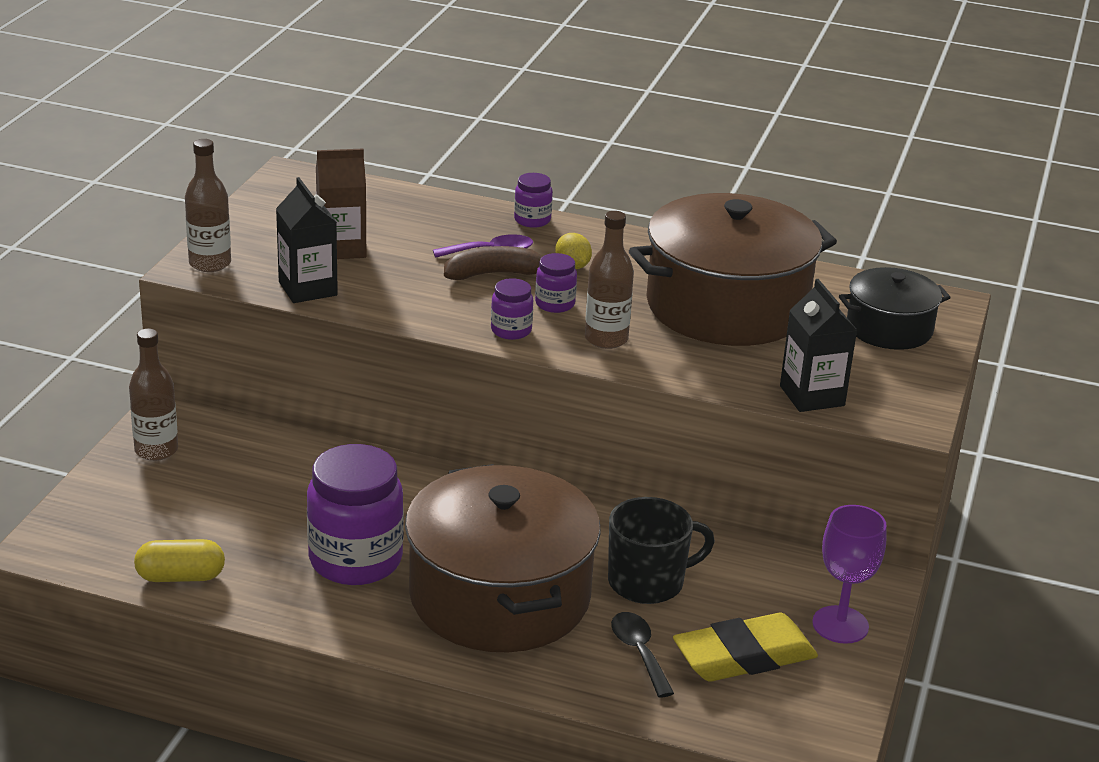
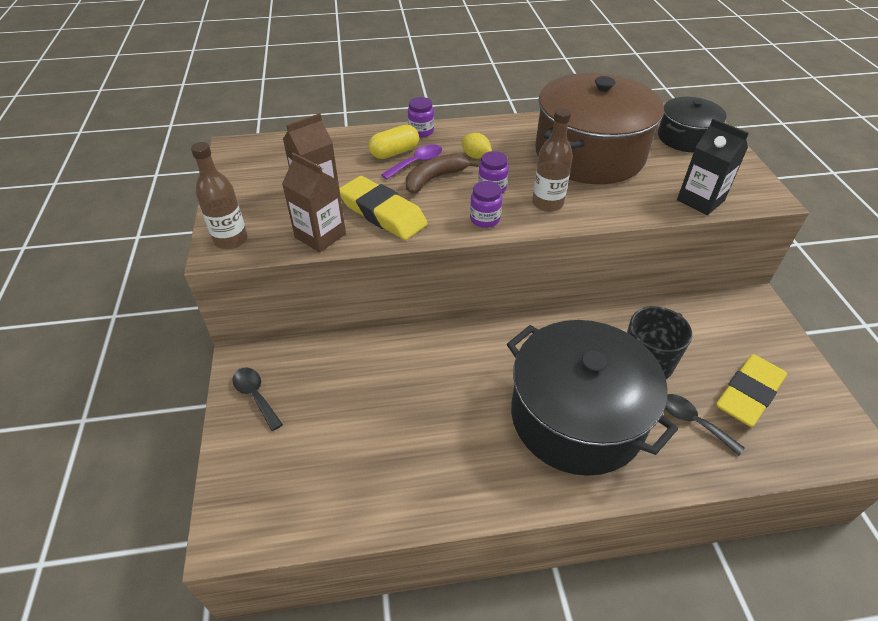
camera: 25 degrees left, 15 degrees up
(156, 450) = (255, 396): brown bottle -> black spoon
(180, 576) = (354, 510): yellow capsule -> yellow capsule (394, 152)
(308, 288) = (320, 236): black carton -> brown carton
(355, 560) = (464, 431): purple jar -> none
(397, 289) = (382, 213): none -> yellow eraser
(500, 596) = (577, 417): brown pot -> black pot
(840, 625) = (770, 343): purple goblet -> none

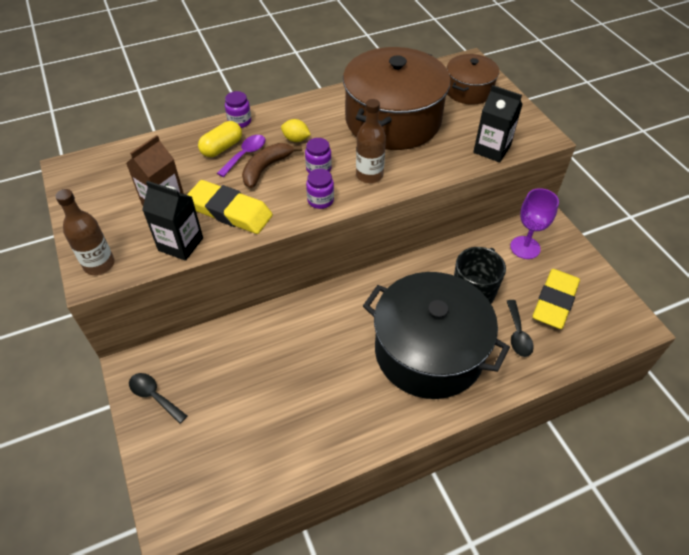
camera: 15 degrees left, 5 degrees up
(320, 236) = (180, 244): brown carton -> black carton
(685, 138) = (468, 90): black pot -> brown pot
(693, 422) = (517, 334): black spoon -> black spoon turned 120 degrees counterclockwise
(722, 325) = (525, 247): none -> purple goblet

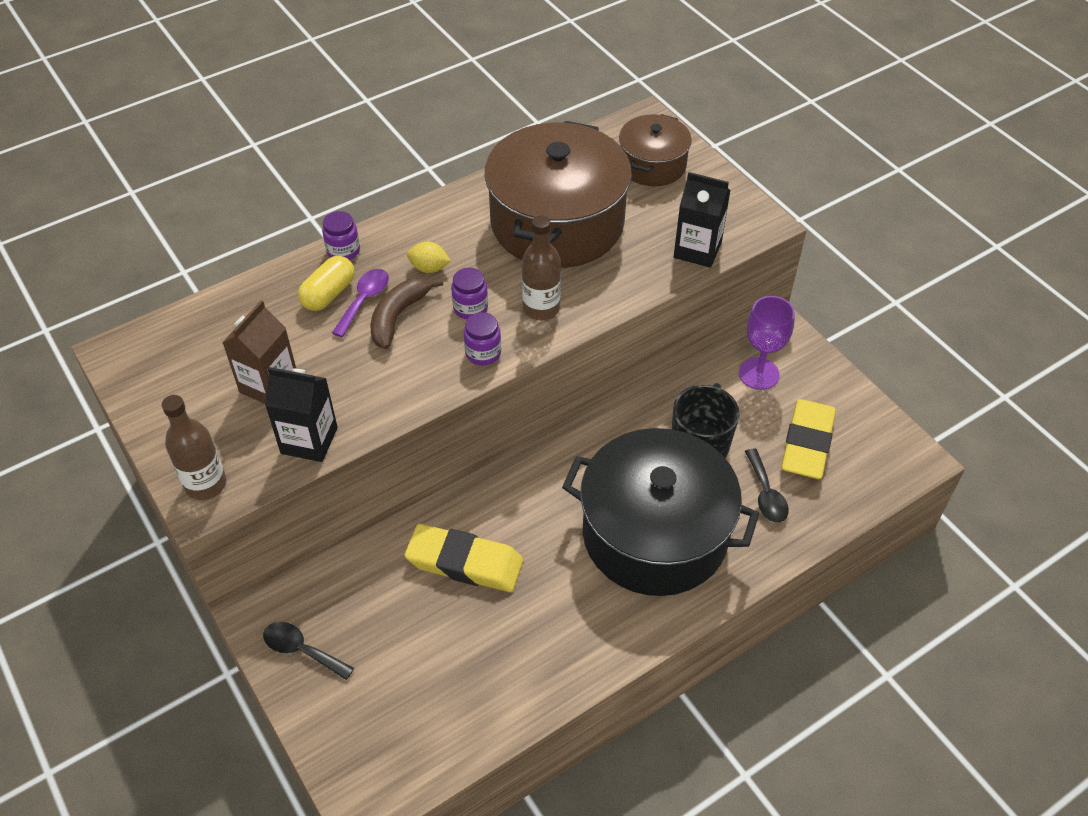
camera: 10 degrees left, 0 degrees up
(230, 211) = (364, 385): yellow eraser -> yellow eraser (464, 563)

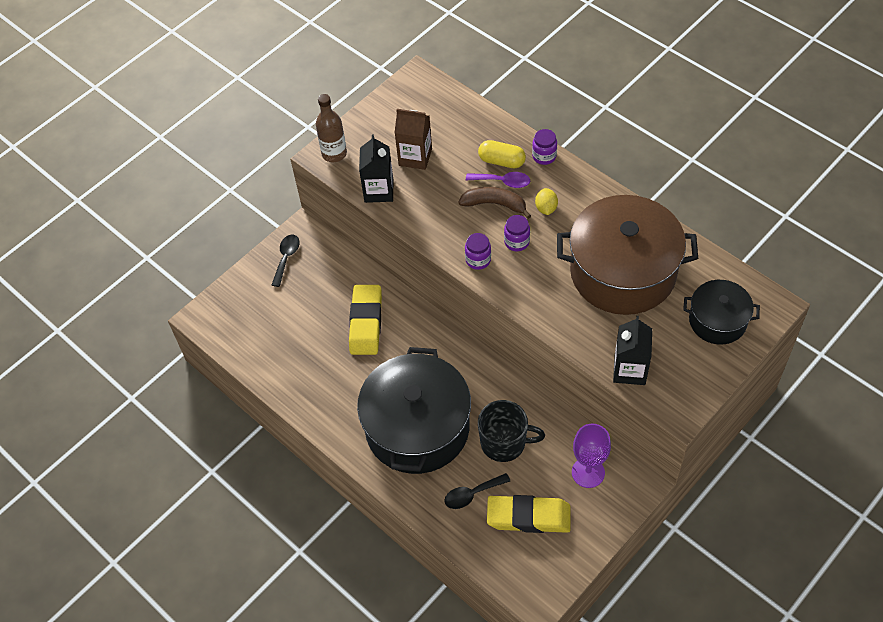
camera: 80 degrees right, 5 degrees up
(541, 308) = (531, 283): brown bottle -> none
(652, 165) = (717, 321): brown pot -> black pot

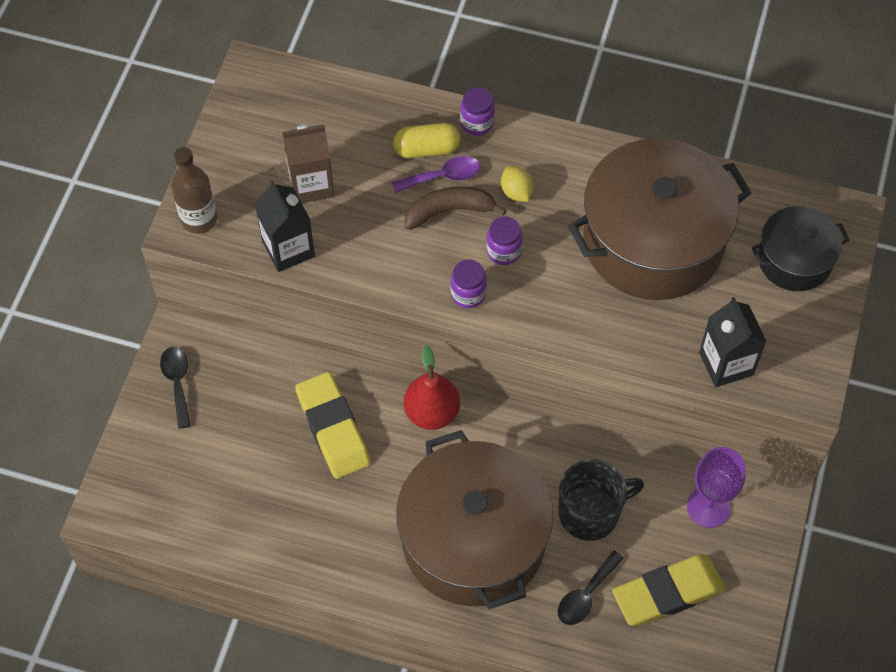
camera: 30 degrees left, 5 degrees up
(417, 428) = (473, 539): black pot -> brown pot
(434, 337) = (432, 412): none -> red pear

